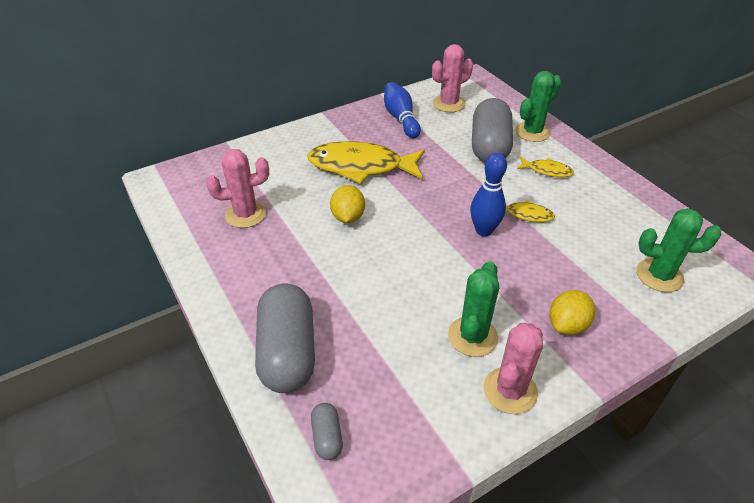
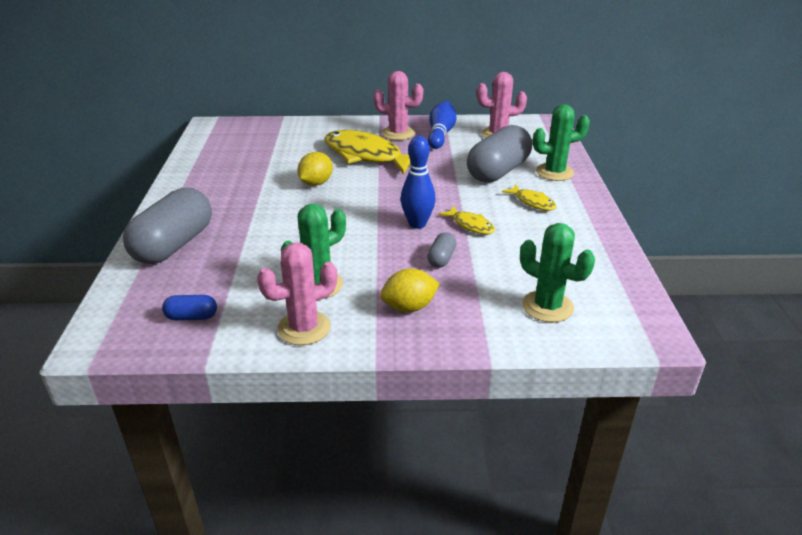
camera: 30 degrees right, 10 degrees down
(246, 214) = (244, 160): pink cactus -> pink cactus (398, 133)
(327, 437) = (140, 300): grey capsule -> grey capsule (441, 258)
(400, 430) = (192, 317): none -> blue capsule

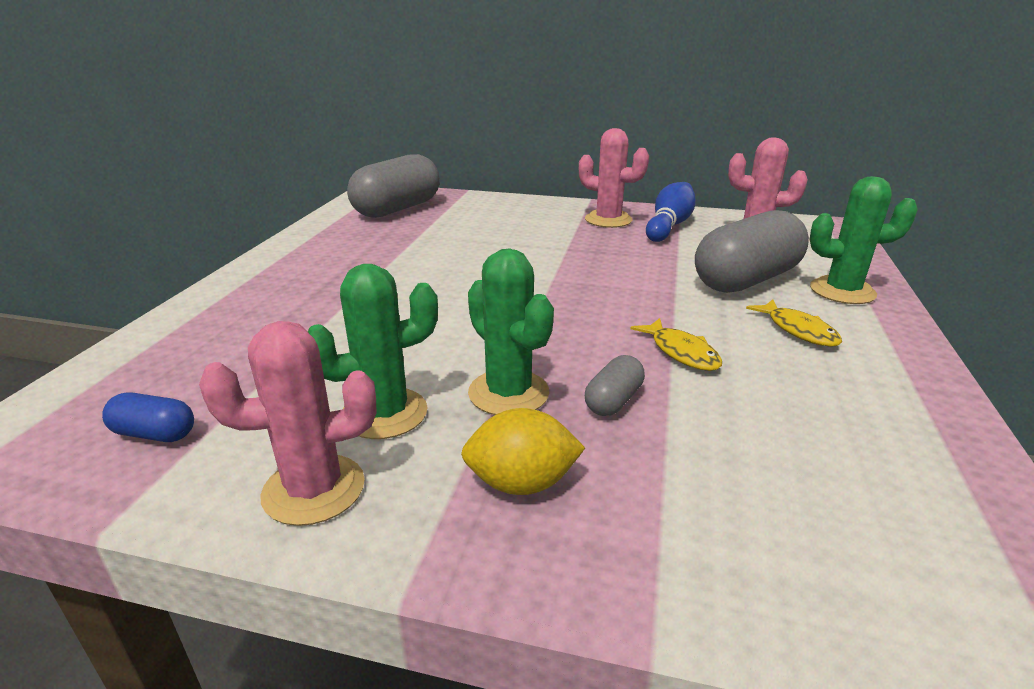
camera: 15 degrees right, 5 degrees down
(174, 245) = (221, 320): grey capsule -> grey capsule (397, 209)
(316, 183) = (466, 266): yellow lemon -> none
(366, 156) = (553, 241): yellow fish -> none
(417, 224) = (592, 339): blue bowling pin -> none
(547, 306) = (807, 535): green cactus -> green cactus (508, 393)

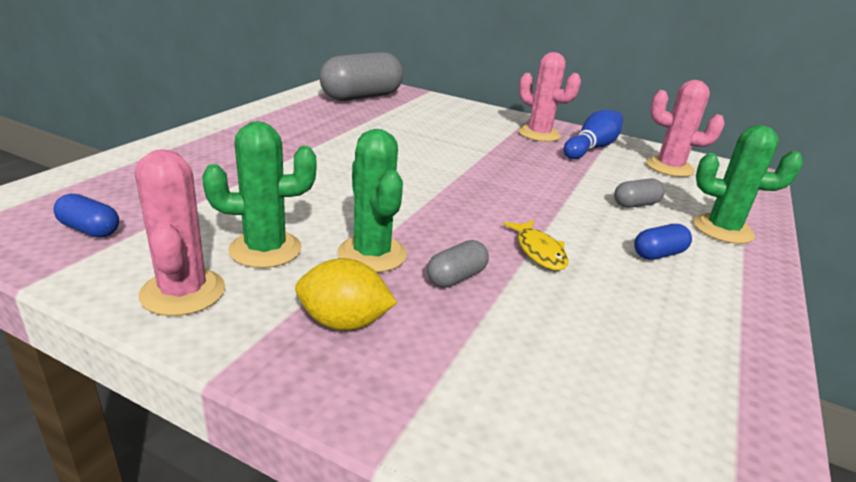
camera: 10 degrees right, 0 degrees up
(314, 489) = (183, 292): pink cactus -> pink cactus turned 75 degrees clockwise
(746, 280) = (635, 204): grey capsule -> grey capsule, size x0.44
(798, 330) = (658, 254): yellow fish -> blue capsule

